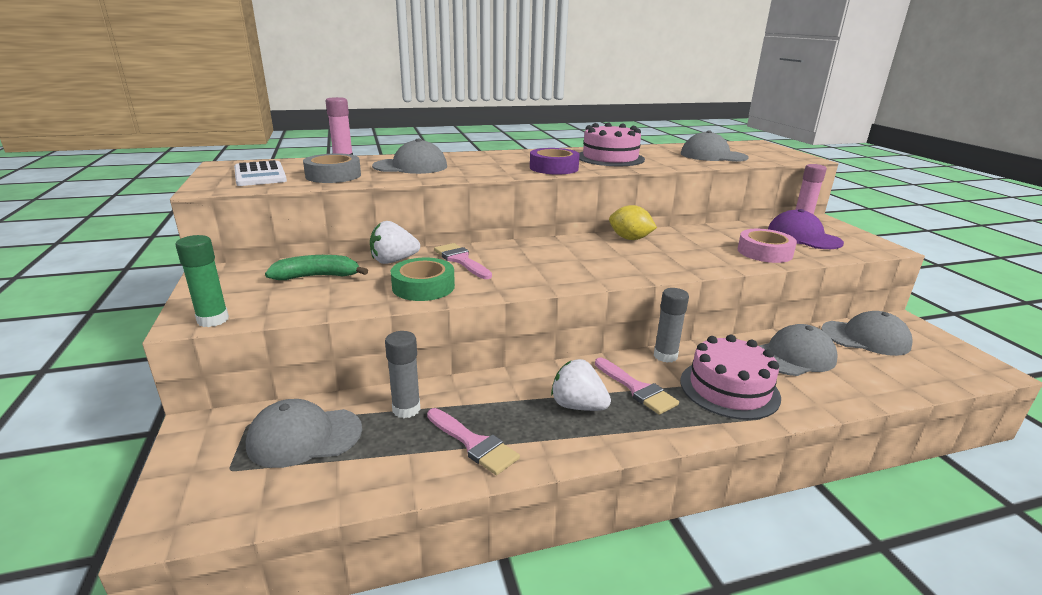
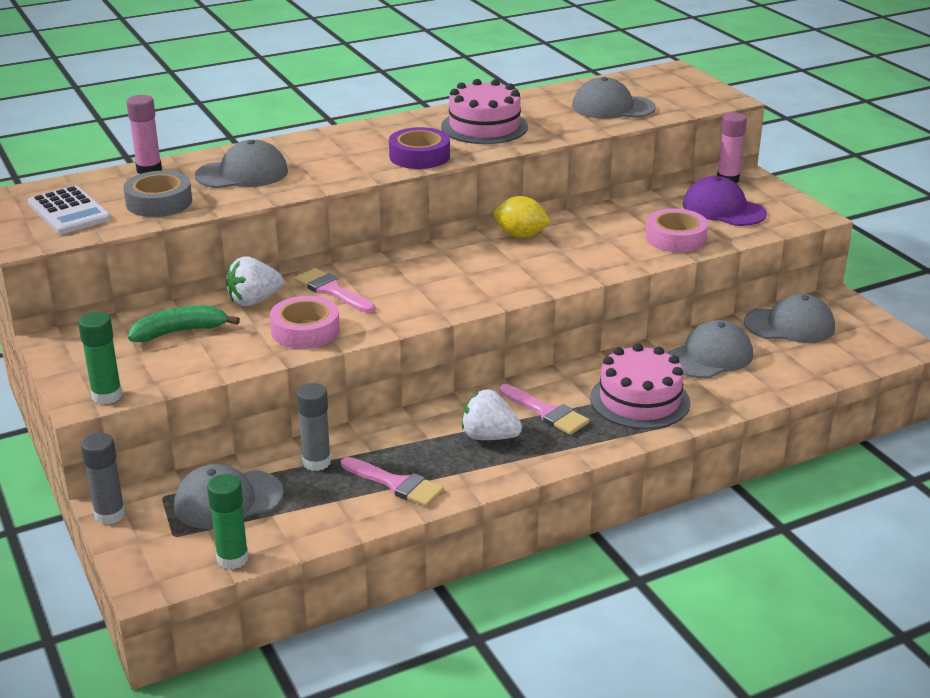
camera: 10 degrees left, 5 degrees up
(269, 508) = (232, 559): none -> green glue stick
(423, 287) = (305, 330): green tape -> pink tape
(665, 356) = (573, 373): grey glue stick -> grey glue stick (110, 515)

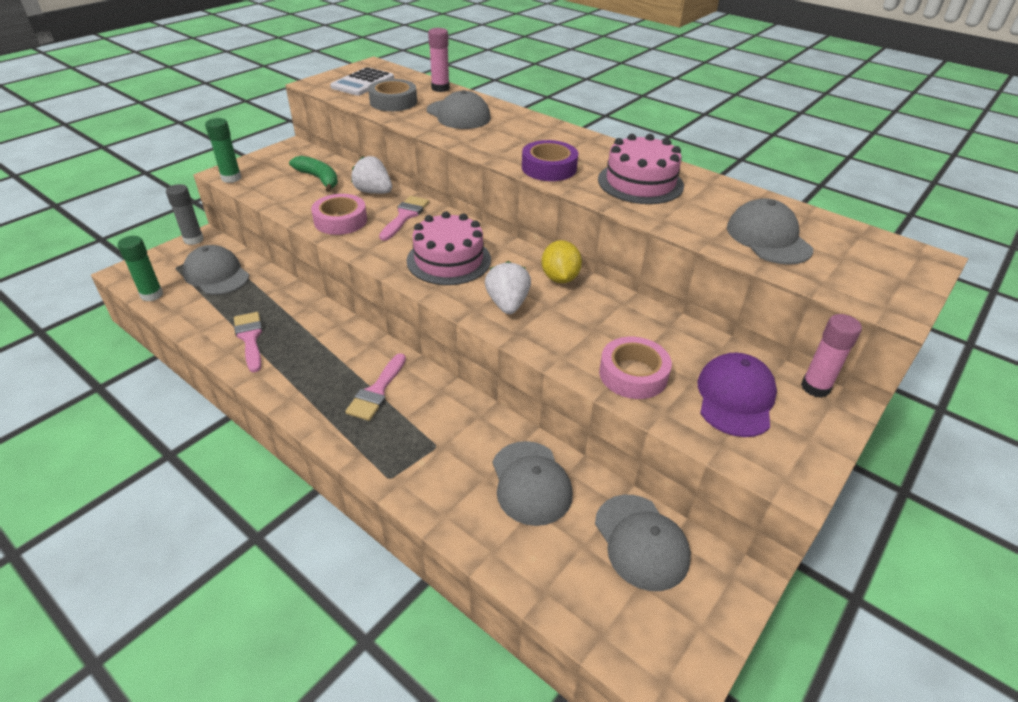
camera: 65 degrees right, 10 degrees up
(316, 462) = (269, 296): grey glue stick -> none
(396, 484) = (250, 338): pink brush -> pink brush turned 150 degrees clockwise
(489, 437) = (328, 368): white strawberry -> white strawberry (507, 304)
(640, 400) = (422, 447): pink cake -> pink cake (449, 260)
(710, 356) = (531, 483): grey cap -> grey cap turned 45 degrees clockwise

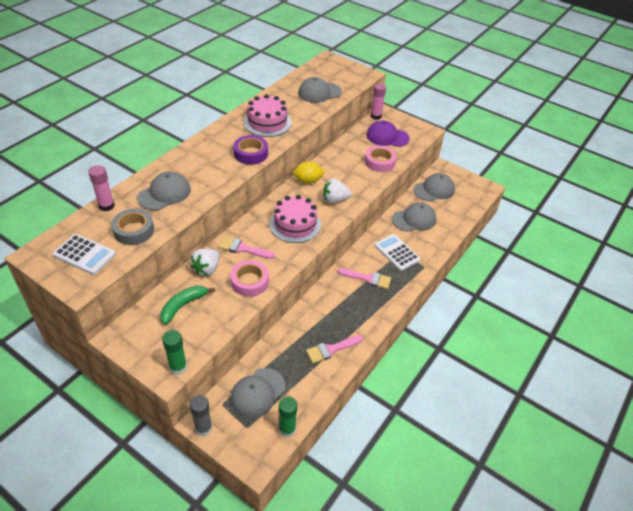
camera: 95 degrees left, 5 degrees up
(434, 439) = (397, 252): none -> white calculator

